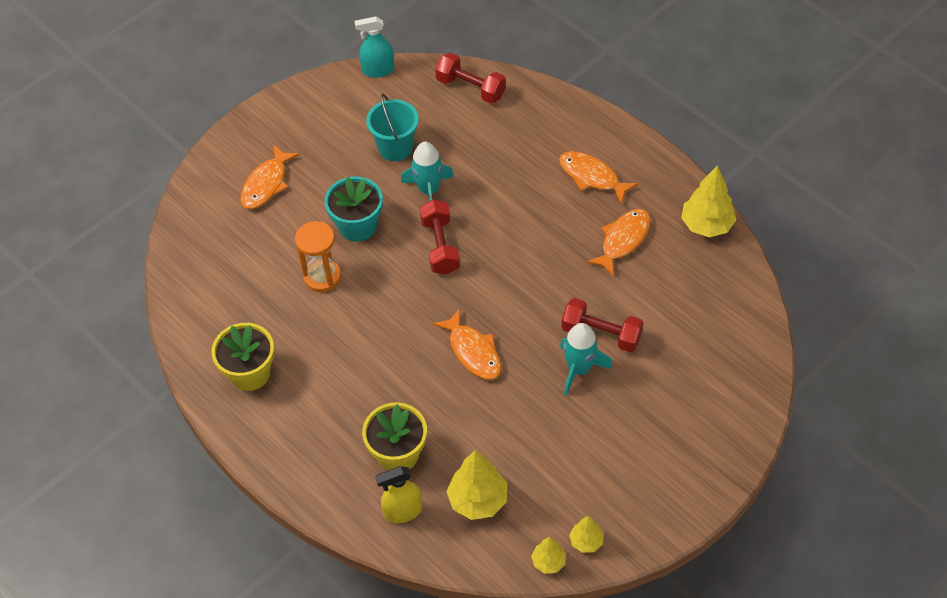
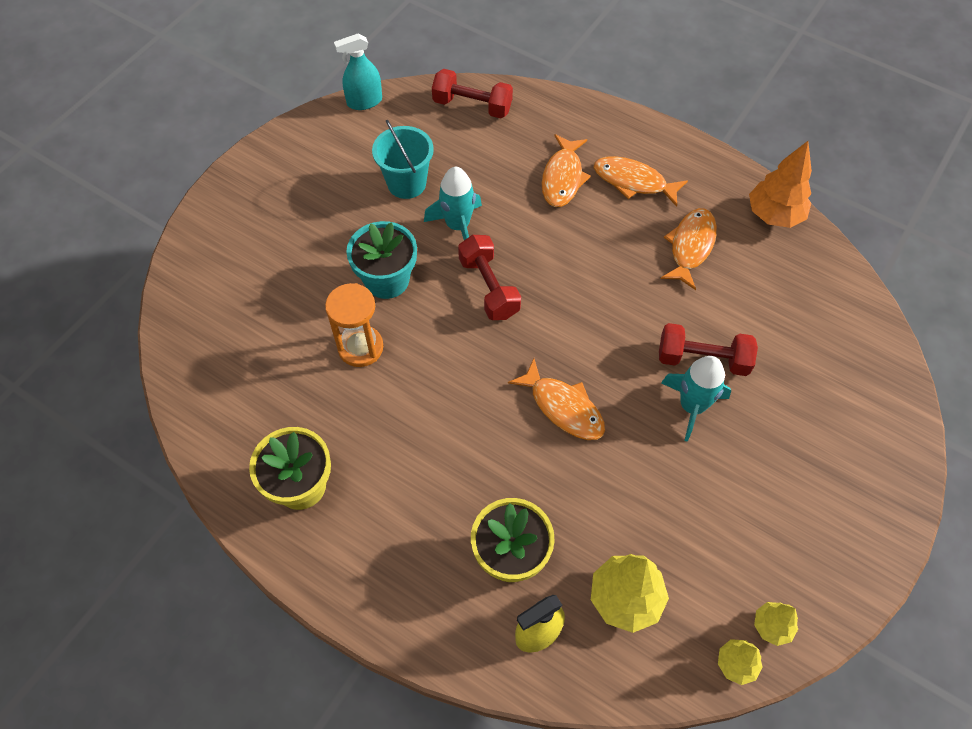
camera: 15 degrees left, 5 degrees up
(266, 184) = (267, 248): orange fish -> orange fish (563, 178)
(706, 225) = (774, 215): yellow tree -> orange tree

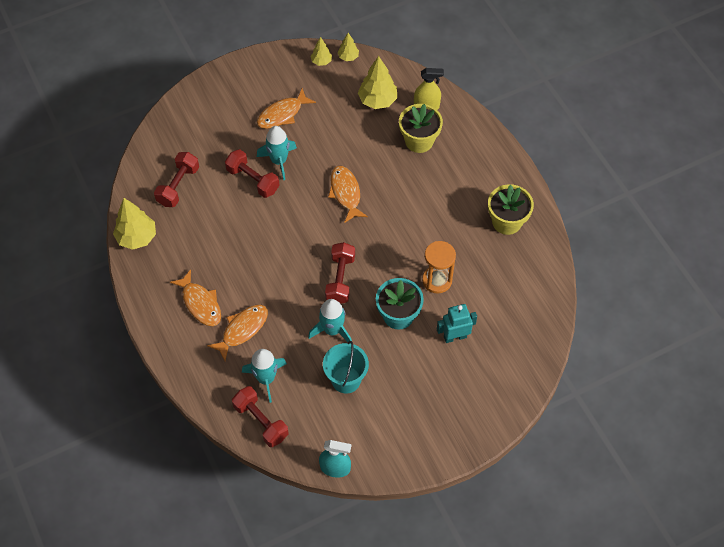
camera: 150 degrees left, 0 degrees up
(300, 289) = (455, 337): none -> turquoise robot
(497, 144) = (266, 378): none -> turquoise rocket
(690, 246) = (203, 244): orange fish -> orange fish (282, 114)
(774, 215) = (137, 237): orange tree -> yellow tree
(789, 301) = (178, 186): none -> red dumbbell

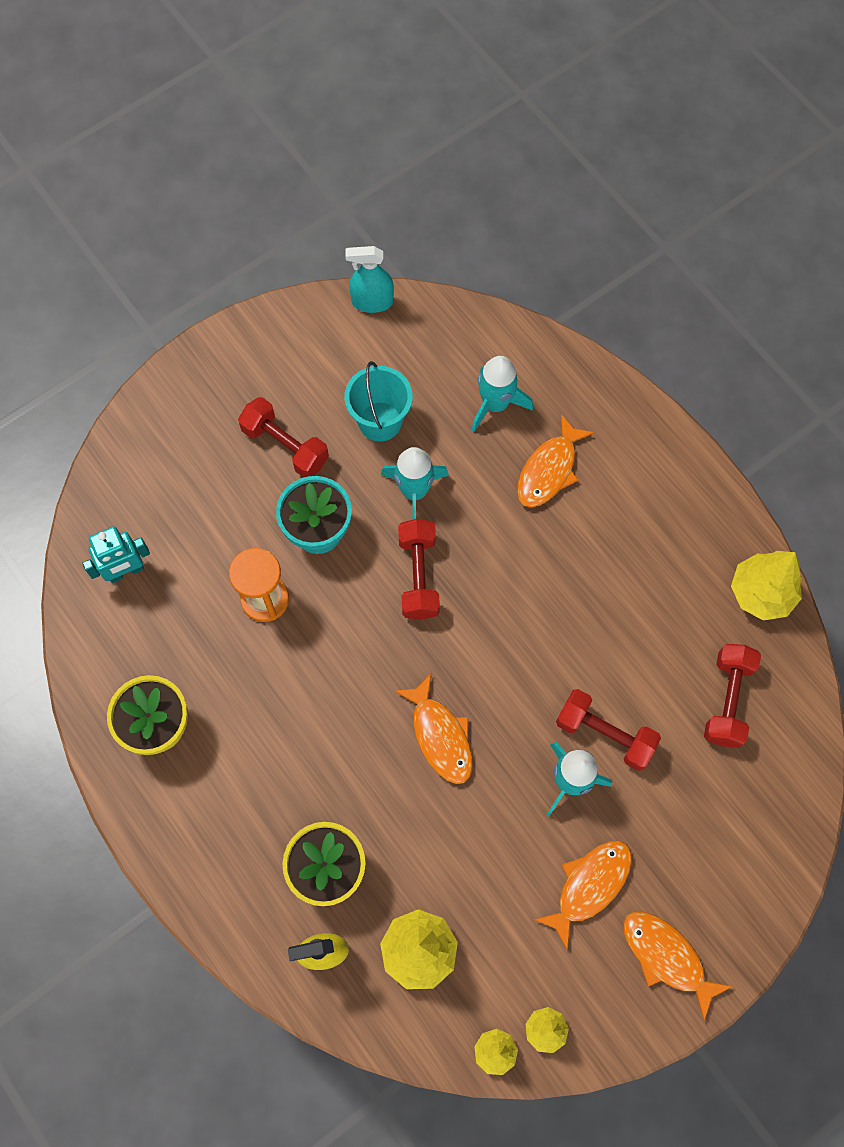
camera: 170 degrees right, 10 degrees up
(200, 303) = (624, 500): orange fish -> orange fish (666, 957)
(261, 421) = (487, 345): red dumbbell -> red dumbbell (285, 446)
(455, 337) = (227, 511): turquoise robot -> turquoise robot (126, 572)

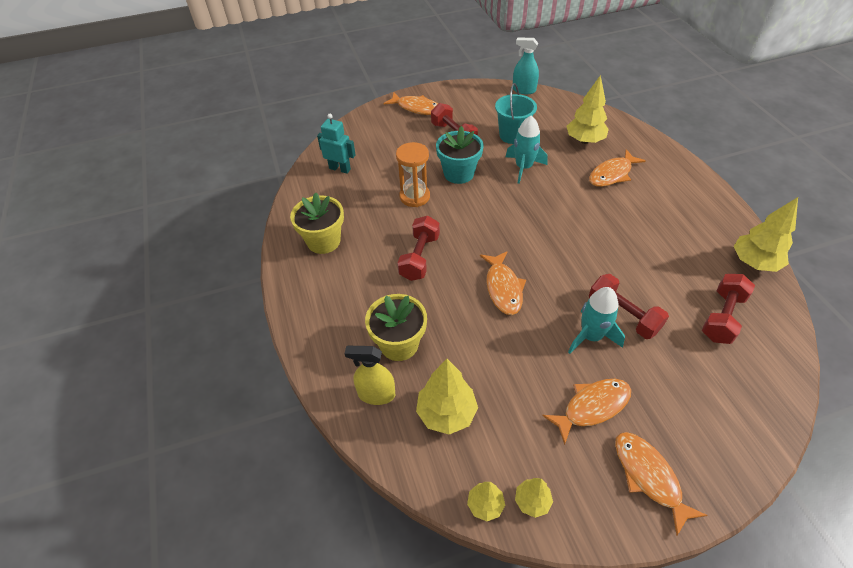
camera: 20 degrees right, 20 degrees down
(126, 572) = (340, 169): turquoise robot -> turquoise robot turned 150 degrees counterclockwise
(204, 394) = (416, 108): none -> orange fish
(418, 576) = (514, 205): red dumbbell -> red dumbbell (419, 257)
(495, 404) = (584, 140): turquoise rocket -> yellow tree

